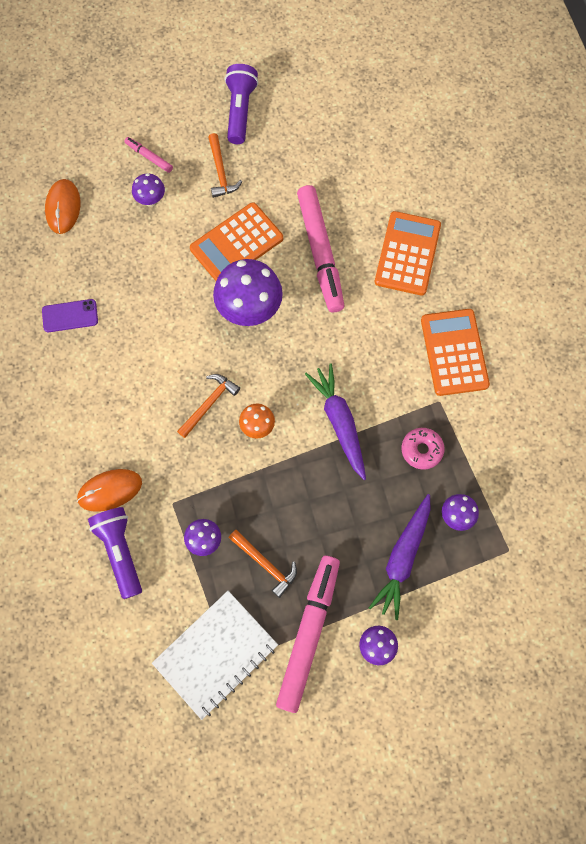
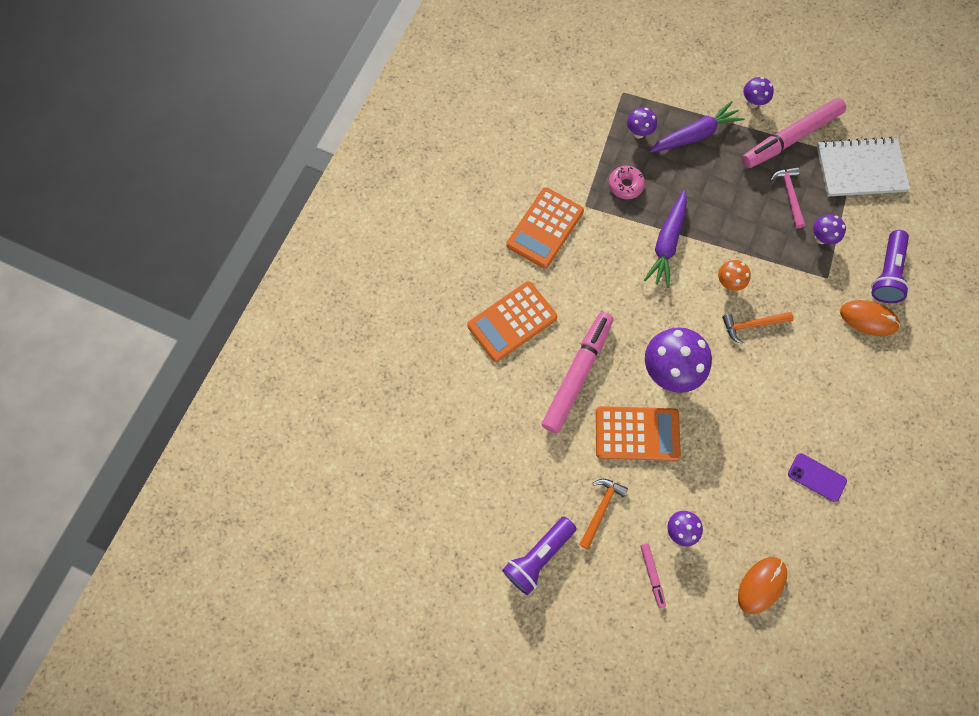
camera: 140 degrees left, 0 degrees up
(265, 564) = (789, 195): orange hammer -> pink hammer

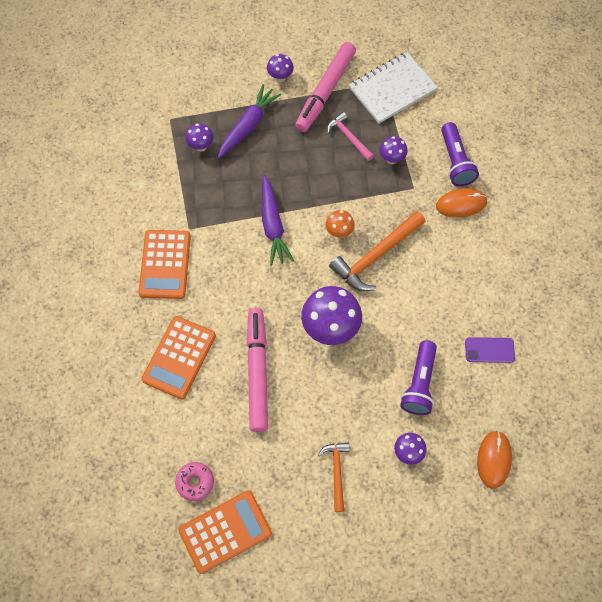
camera: 30 degrees left, 5 degrees down
(538, 556) = (307, 541): purple flashlight -> purple flashlight (419, 383)
(625, 185) = (213, 195): pink donut -> pink donut (195, 482)
(637, 433) = (332, 394): orange calculator -> orange calculator (225, 531)
(652, 574) = (406, 501): pink marker -> none
(752, 325) = (376, 256): orange hammer -> orange hammer, size x1.72

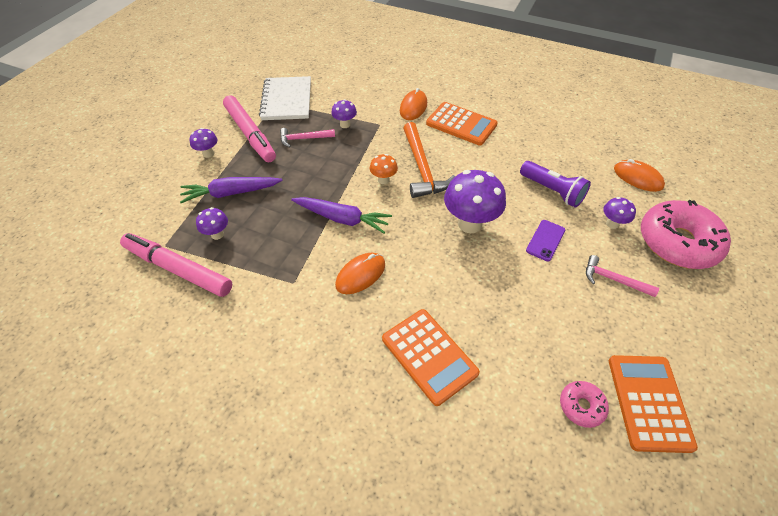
camera: 60 degrees left, 15 degrees down
(165, 264) = (316, 321): orange calculator -> orange calculator (461, 124)
(224, 271) = (360, 274): none -> orange mouse
(248, 126) = (231, 193): purple carrot -> purple carrot turned 75 degrees counterclockwise
(257, 372) = (483, 295): pink marker -> pink marker (179, 270)
(336, 472) = (613, 279): orange hammer -> pink hammer
(419, 519) = (677, 242): none -> pink donut
(455, 161) = (376, 96): purple flashlight -> none
(489, 350) = (543, 142): purple phone -> purple phone (545, 240)

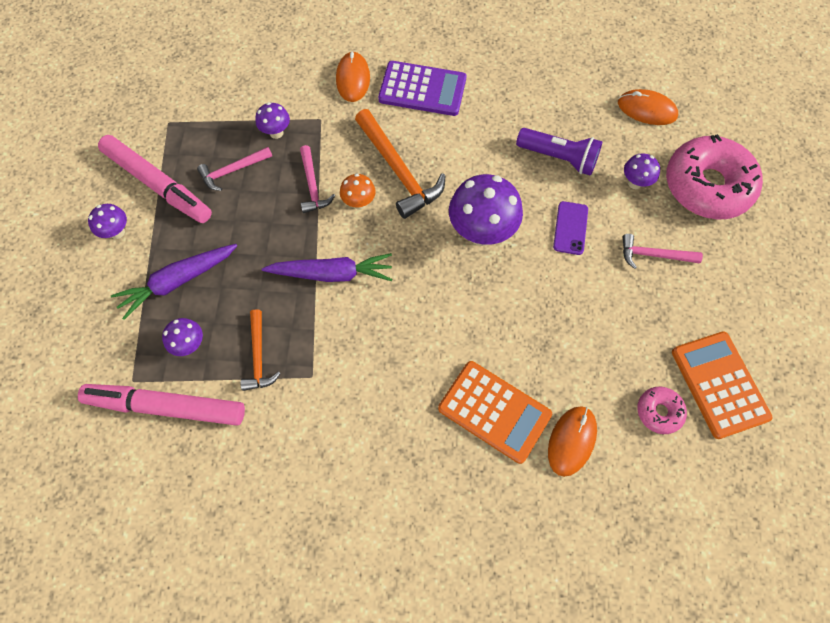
camera: 20 degrees left, 15 degrees up
(261, 257) = (258, 356): none -> orange hammer
(287, 100) = (181, 114): white notebook -> none
(355, 161) = (312, 185): none -> pink hammer
(360, 274) = (384, 340): orange mouse -> orange mouse (571, 441)
(461, 124) = (422, 89): orange calculator -> purple calculator

